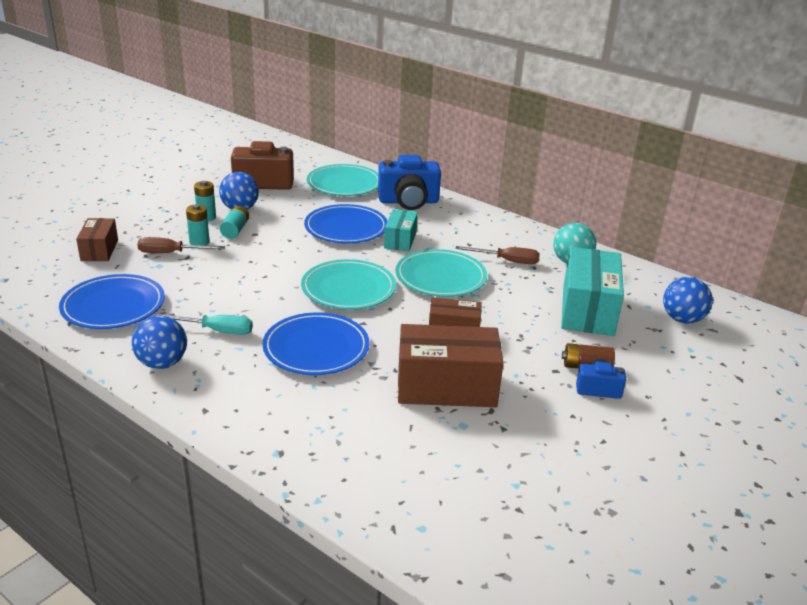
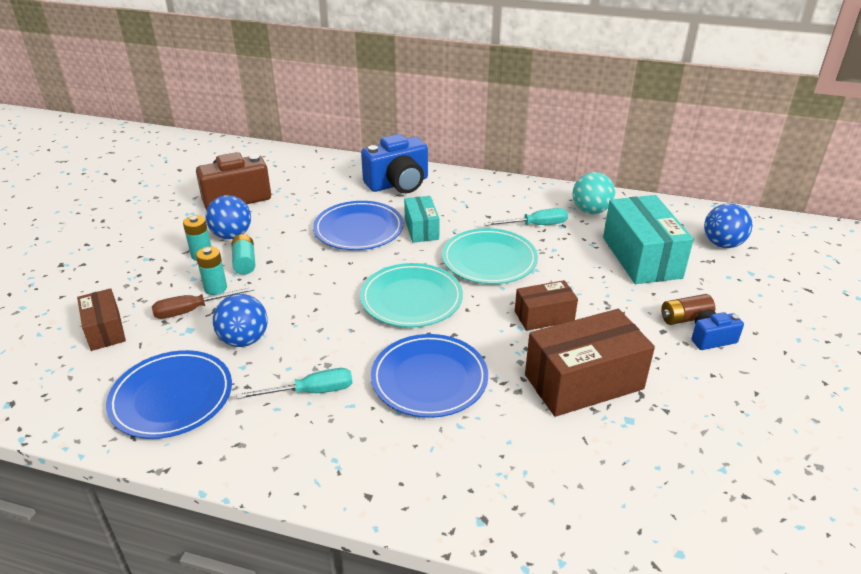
camera: 20 degrees left, 5 degrees up
(162, 363) = (280, 453): blue ball -> blue ball (244, 340)
(344, 184) = (321, 179): turquoise plate -> none
(507, 261) = (535, 225): brown screwdriver -> turquoise screwdriver

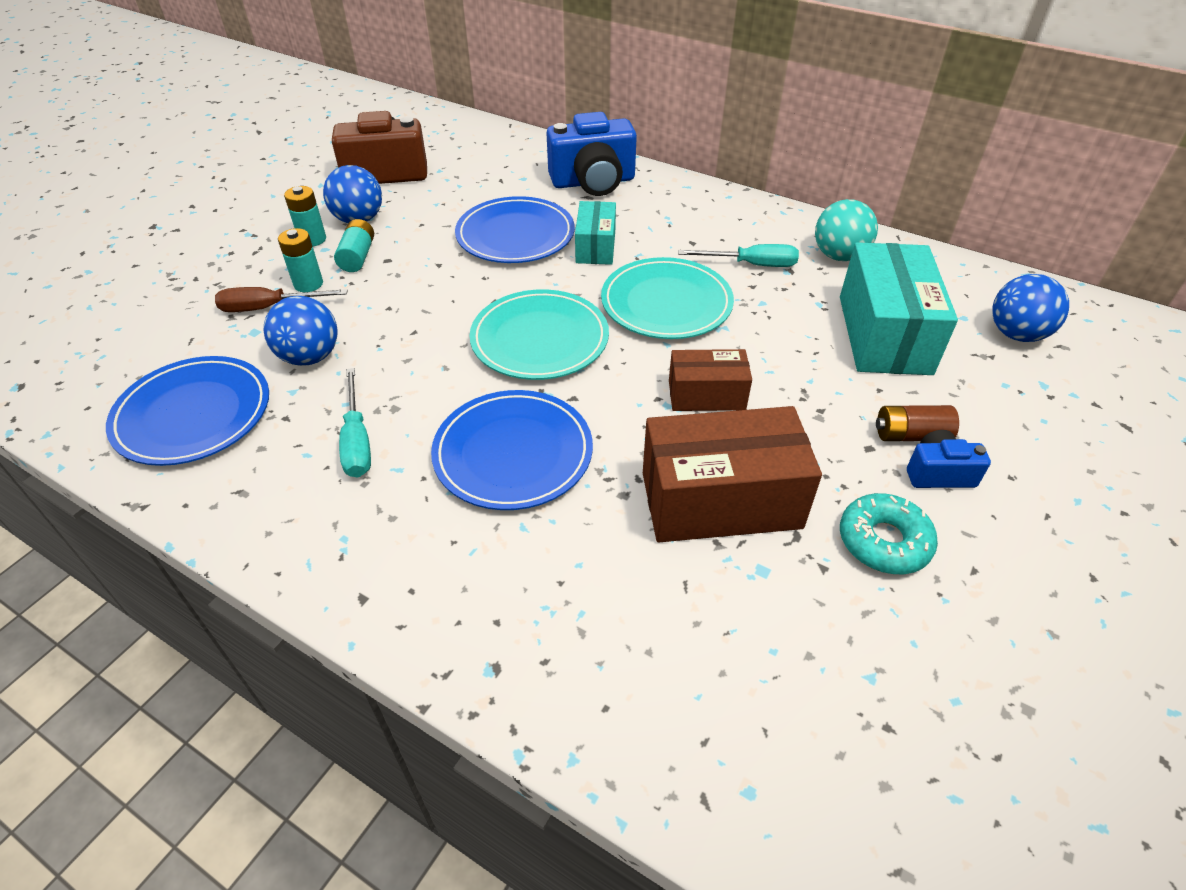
camera: 15 degrees right, 10 degrees up
(105, 330) = (161, 315): brown box -> none
(310, 392) = (357, 441): turquoise screwdriver -> turquoise screwdriver turned 75 degrees clockwise
(696, 386) = (884, 541): none -> turquoise donut

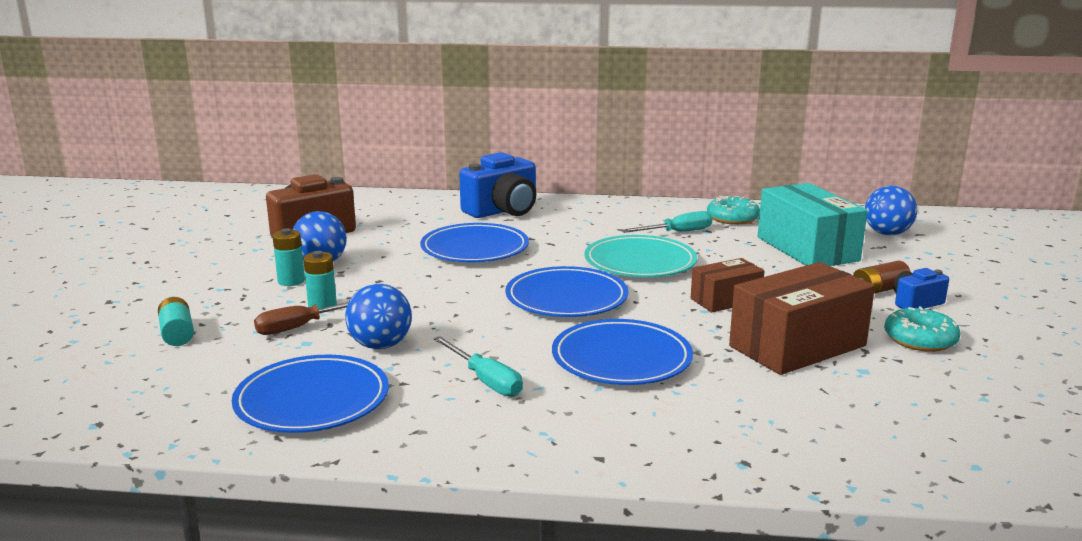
camera: 25 degrees left, 25 degrees down
(357, 256) = (348, 283): turquoise battery -> turquoise battery (177, 334)
(540, 339) = (566, 298): turquoise plate -> blue plate
(595, 247) = (549, 243): turquoise box -> none
(839, 256) = (732, 218): turquoise ball -> turquoise donut

